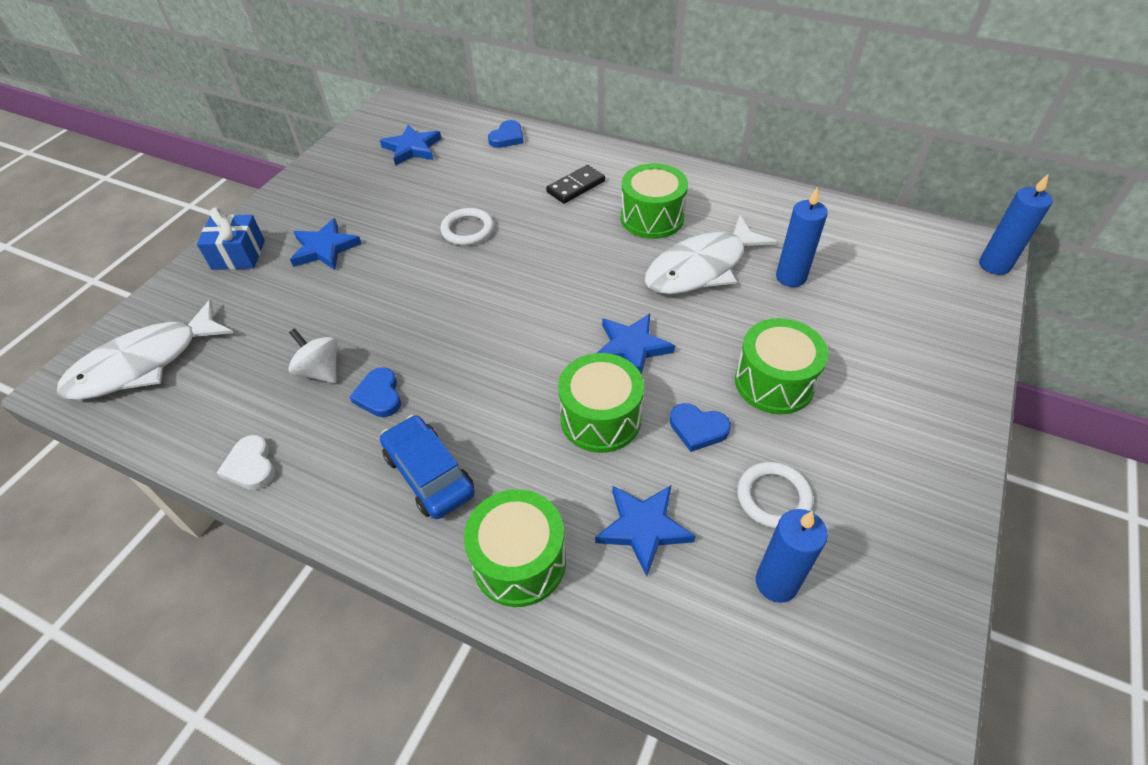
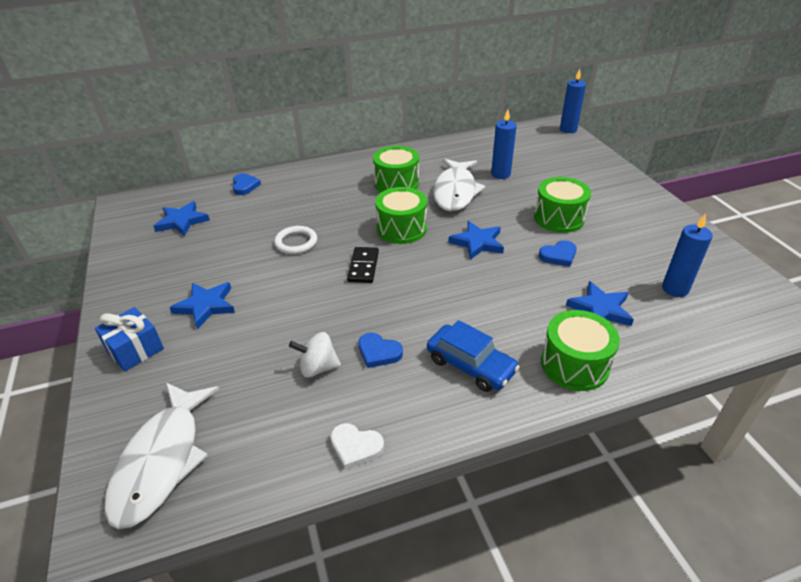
camera: 45 degrees left, 10 degrees down
(429, 474) = (470, 365): blue car -> blue car turned 150 degrees counterclockwise
(575, 186) = (330, 189): black domino -> black domino (363, 267)
(600, 418) = (512, 280): green drum -> green drum (401, 229)
(773, 497) = (626, 260): white ring -> none

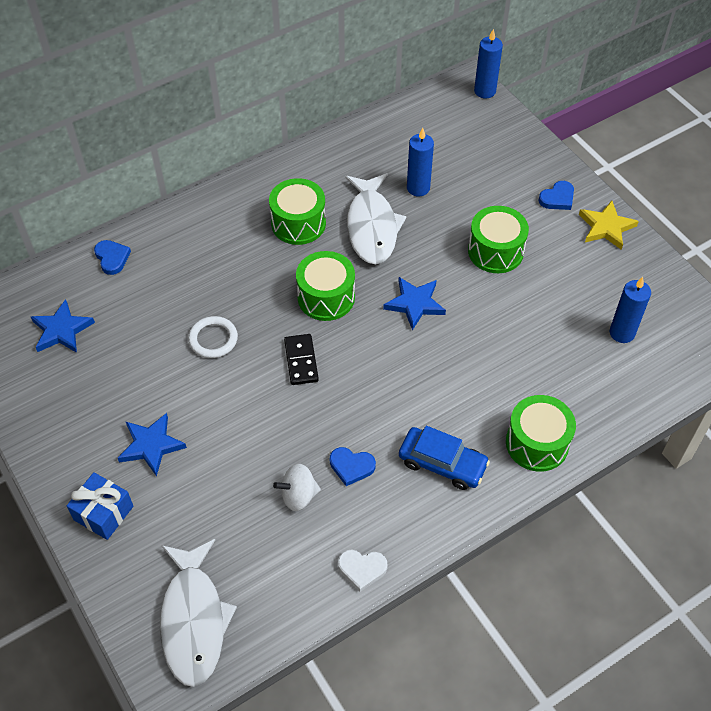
camera: 15 degrees left, 15 degrees up
(558, 255) = (503, 308): blue heart -> blue heart (557, 198)
(600, 309) = (553, 372): blue star -> none
(664, 215) = (606, 227): none -> yellow star

